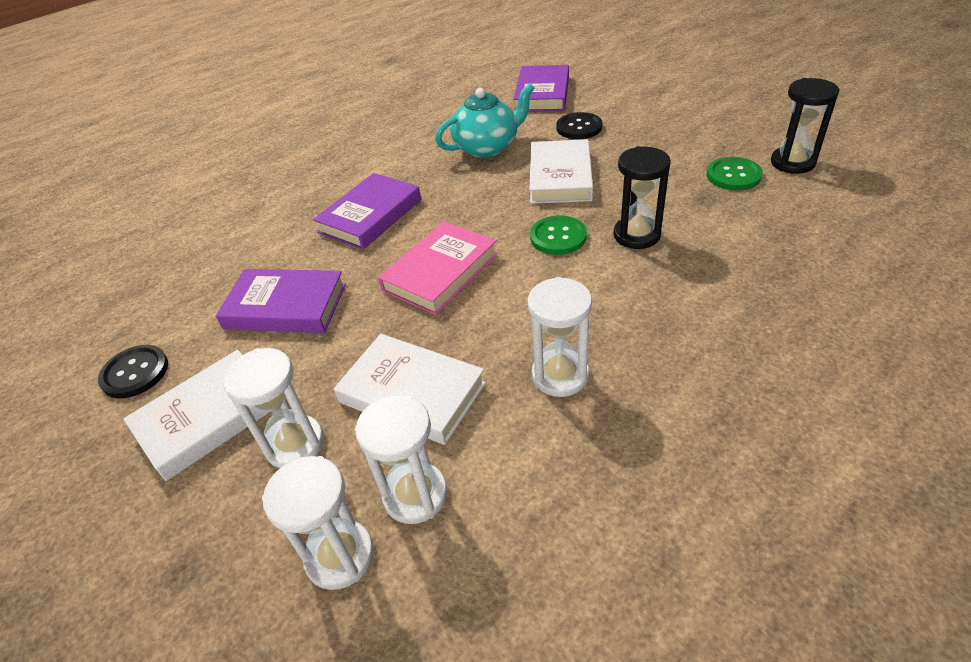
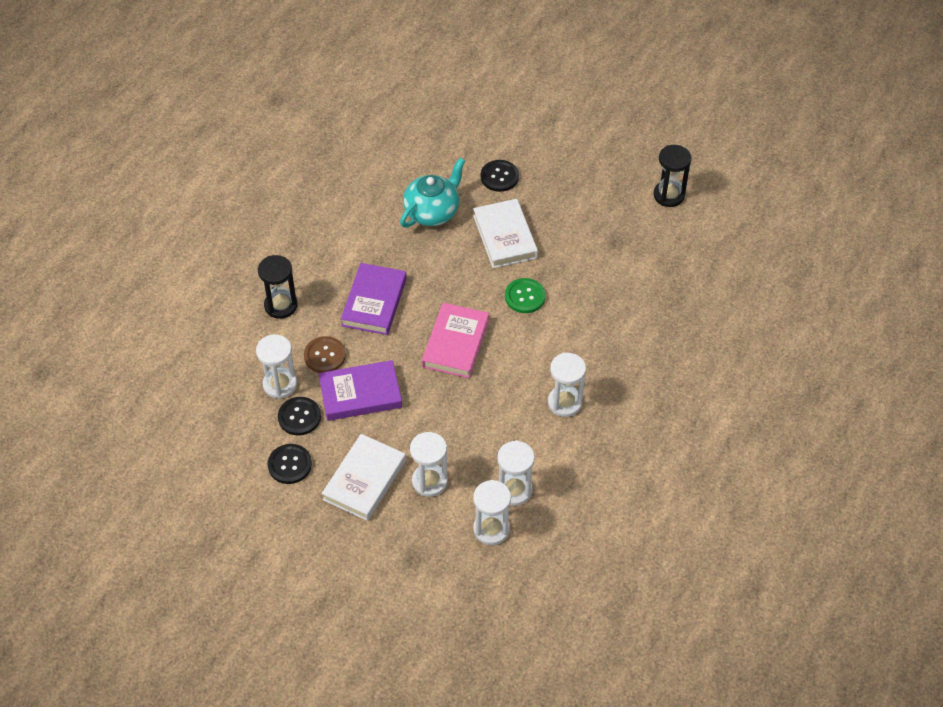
camera: 25 degrees left, 10 degrees up
(194, 318) = (299, 417): none -> black button
(203, 278) = (280, 384): none -> white hourglass
(276, 258) = (324, 355): none -> brown button
(412, 393) = (482, 434): white book -> none
(542, 94) = (451, 135): purple book -> none
(636, 235) = (578, 285): black hourglass -> black hourglass (281, 305)
(733, 175) = (630, 215): green button -> none

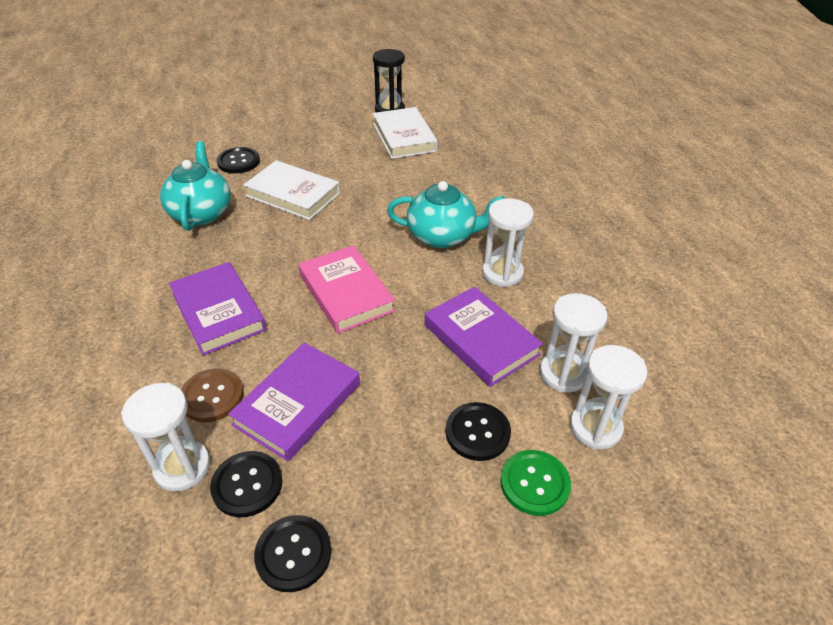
camera: 45 degrees left, 10 degrees down
(281, 305) = (101, 383): black hourglass -> none
(364, 480) = (407, 491): white book -> white book (404, 137)
(429, 481) = (477, 432): white hourglass -> black button
(495, 434) = (480, 340): none -> purple book
(525, 296) = (364, 222): green button -> green button (534, 483)
(562, 346) = (442, 236): none -> turquoise teapot

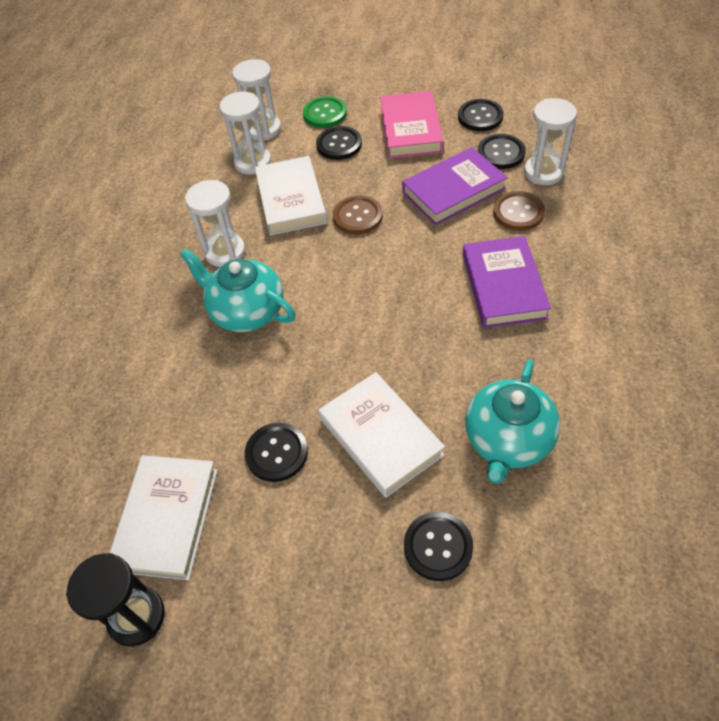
camera: 150 degrees left, 10 degrees up
(346, 293) = (378, 272): pink book -> pink book (411, 129)
(359, 173) = (276, 453): none -> black button
(396, 341) = (357, 216): none -> brown button
(480, 340) = (291, 200): purple book -> white book

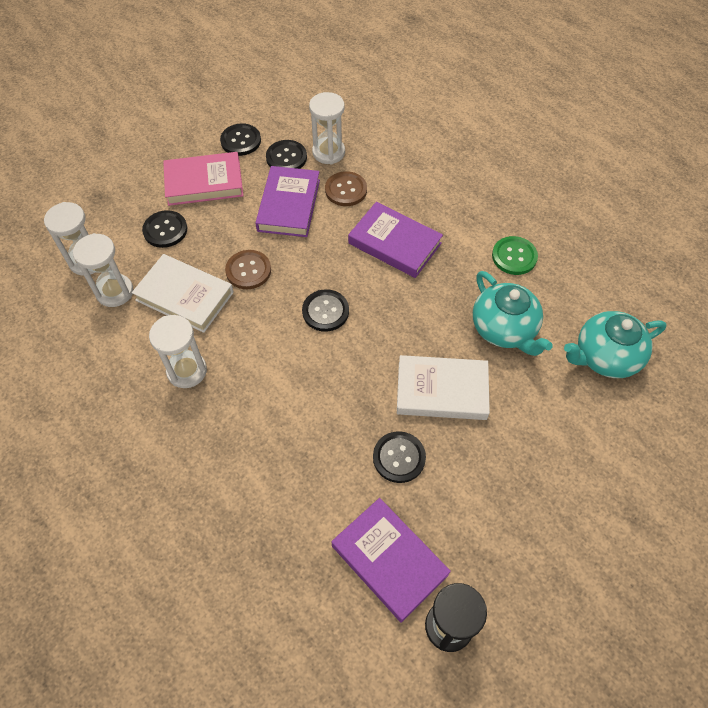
camera: 55 degrees left, 5 degrees up
(167, 519) = (389, 560): white book -> purple book
(246, 311) = (260, 395): turquoise teapot -> turquoise teapot (605, 357)
(325, 113) = (122, 214): green button -> green button (514, 256)
(411, 129) = (204, 182): pink book -> pink book turned 45 degrees counterclockwise
(438, 547) = (541, 417): black button -> black button (325, 311)

